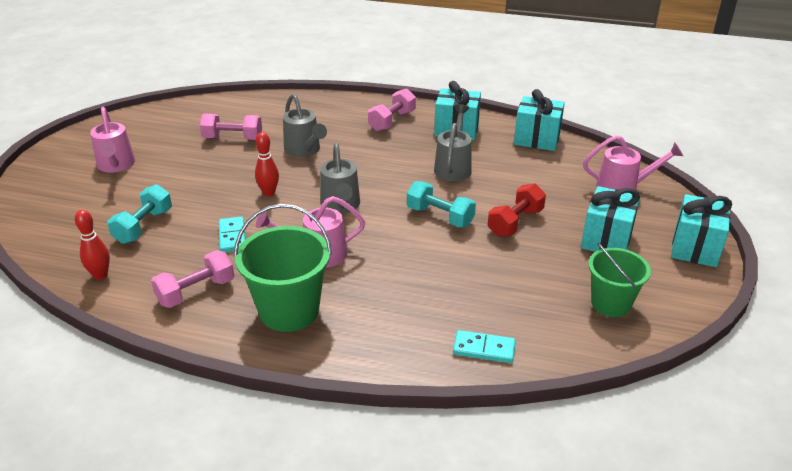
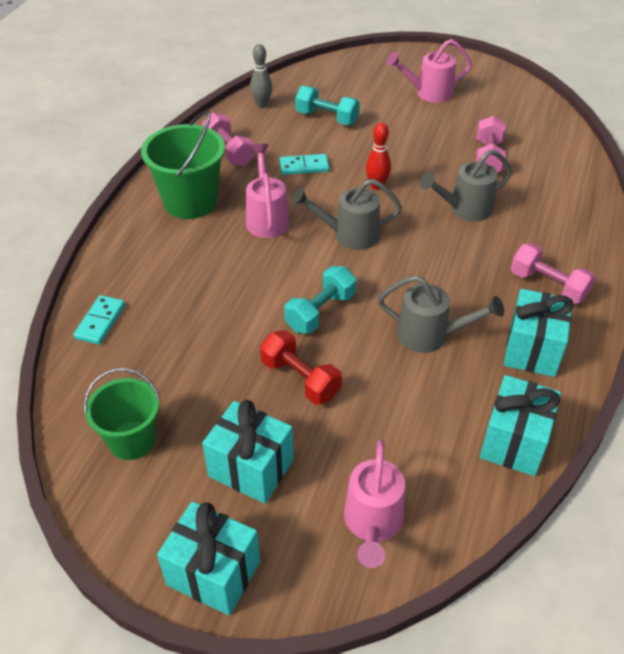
camera: 95 degrees right, 10 degrees up
(100, 275) = (262, 105): red bowling pin -> grey bowling pin

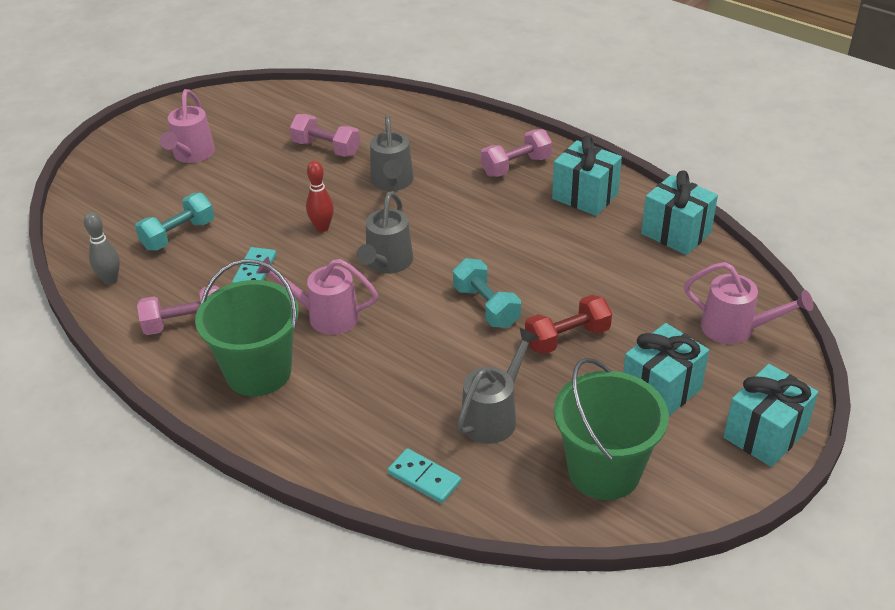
camera: 70 degrees left, 5 degrees down
(132, 440) = (604, 471): green bucket -> green bucket, size x1.50
(430, 336) = (546, 246): grey watering can -> grey watering can (494, 416)

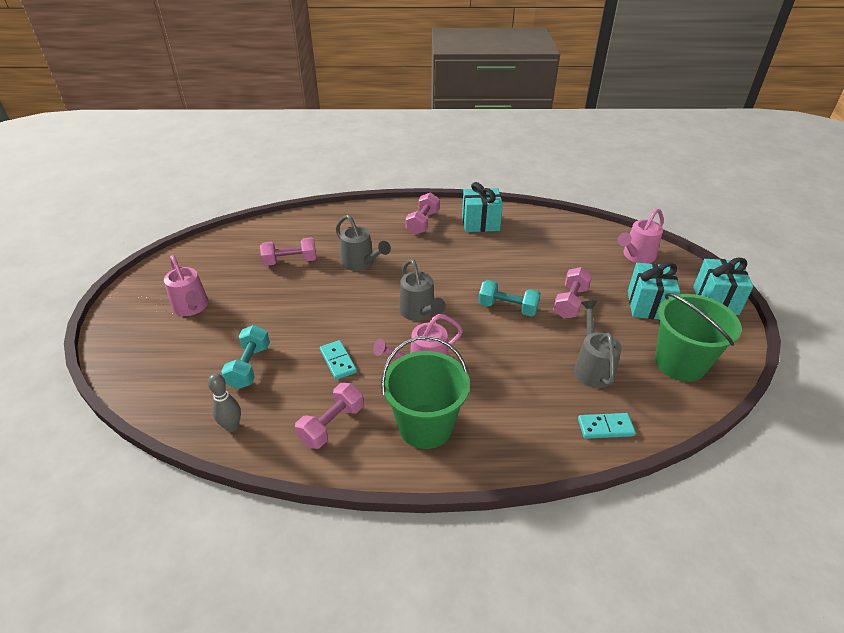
camera: 40 degrees left, 0 degrees up
(322, 227) = (350, 311): red bowling pin -> none
(567, 338) = (570, 302): red dumbbell -> pink dumbbell
(676, 233) = (548, 222): turquoise gift -> none
(735, 329) = (636, 256): pink watering can -> pink watering can turned 150 degrees clockwise

